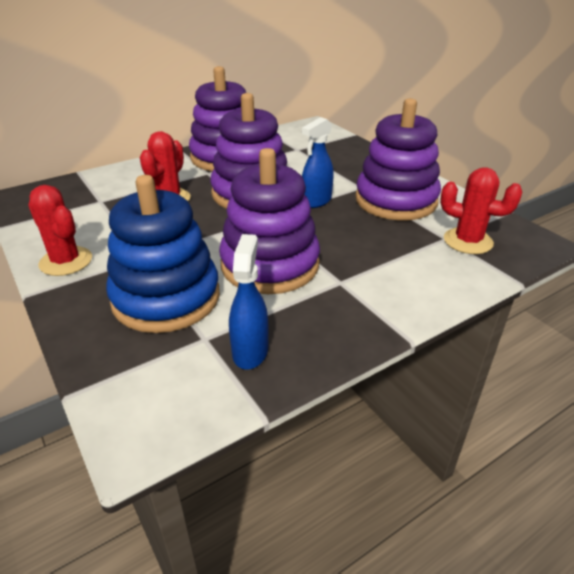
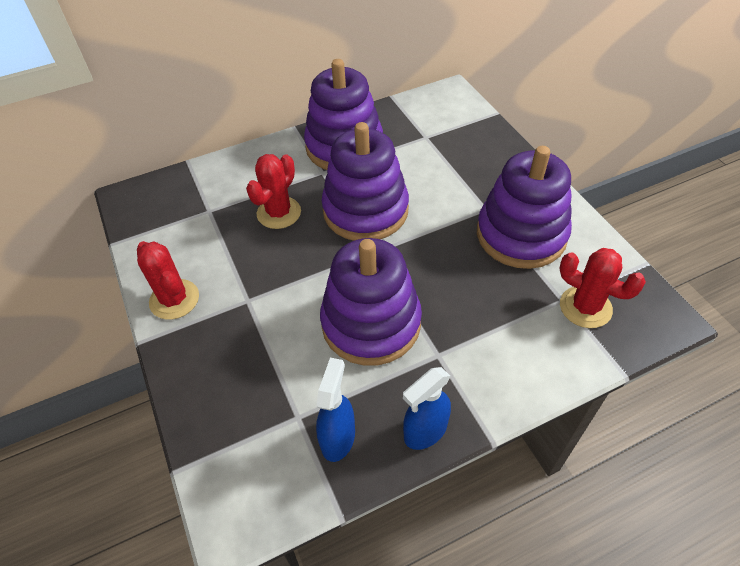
camera: 10 degrees right, 15 degrees up
(166, 297) = (266, 359): blue stacking toy -> none
(316, 201) = (433, 229): blue spray bottle -> blue spray bottle (425, 431)

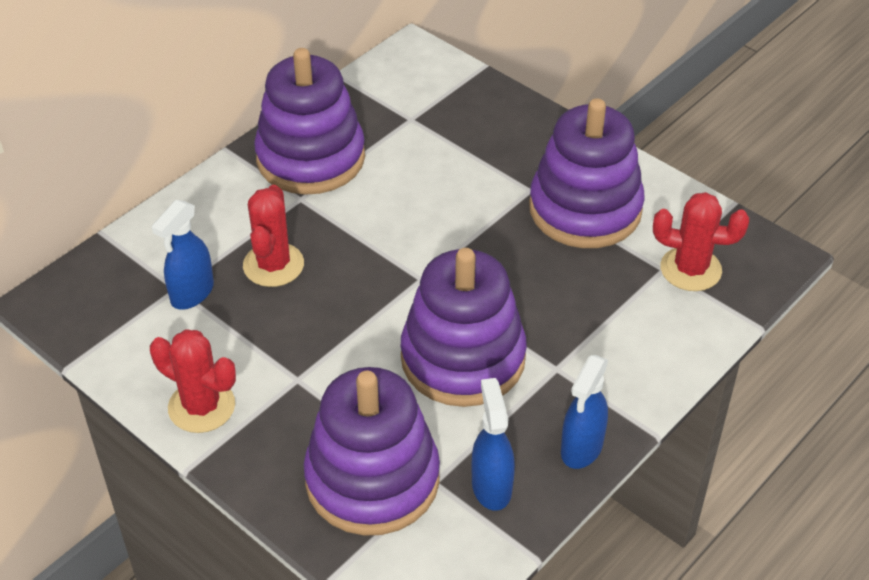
camera: 25 degrees left, 5 degrees down
(216, 217) = (192, 293): none -> blue spray bottle
(365, 210) = (384, 231): purple stacking toy -> purple stacking toy (372, 479)

